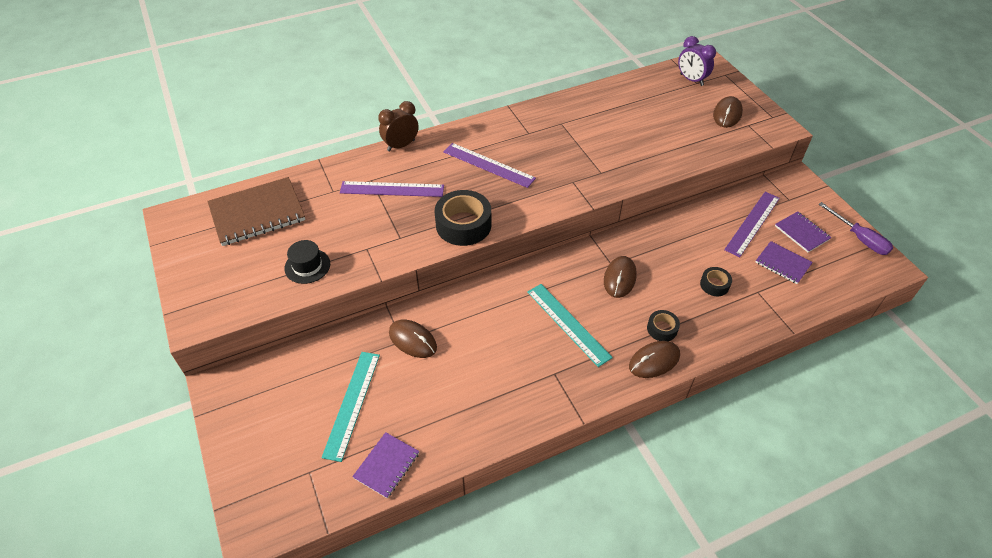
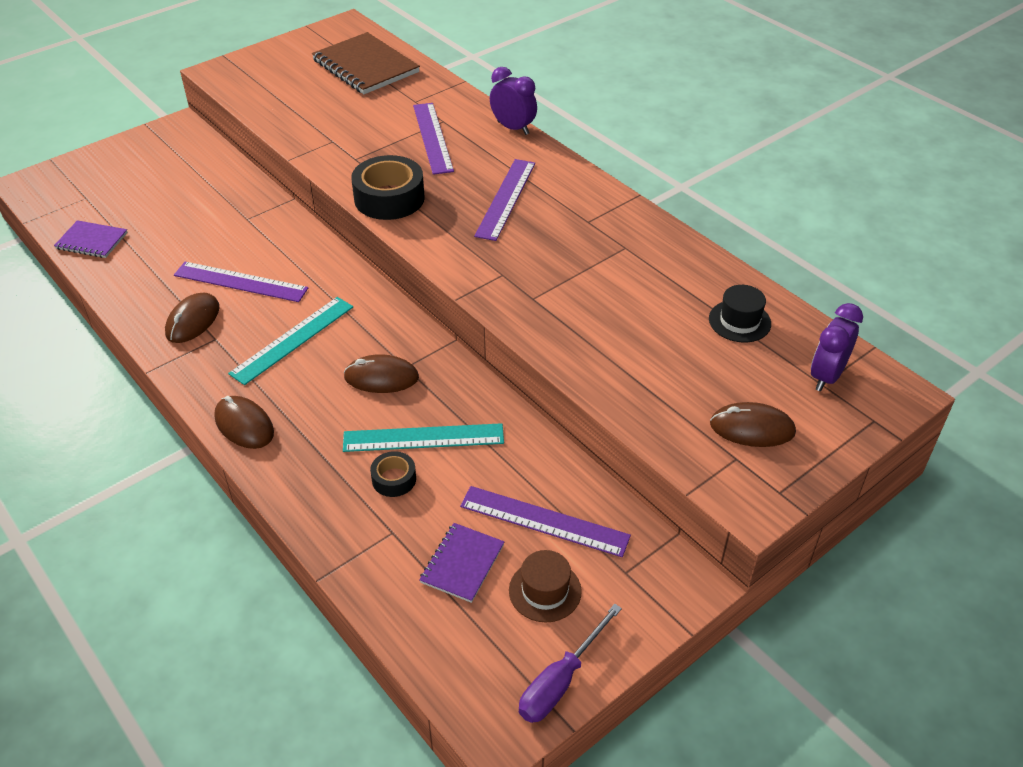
camera: 75 degrees right, 5 degrees down
(307, 266) = (298, 112): black hat -> black hat (739, 321)
(352, 404) = (162, 205): turquoise ruler -> turquoise ruler (423, 438)
(401, 145) = (513, 128): brown clock -> purple clock
(412, 340) = (248, 225): brown mouse -> brown mouse (193, 320)
(488, 351) = (241, 282): none -> purple ruler
(662, 329) = (299, 428): black tape -> none
(802, 233) = (545, 591): purple notebook -> brown hat

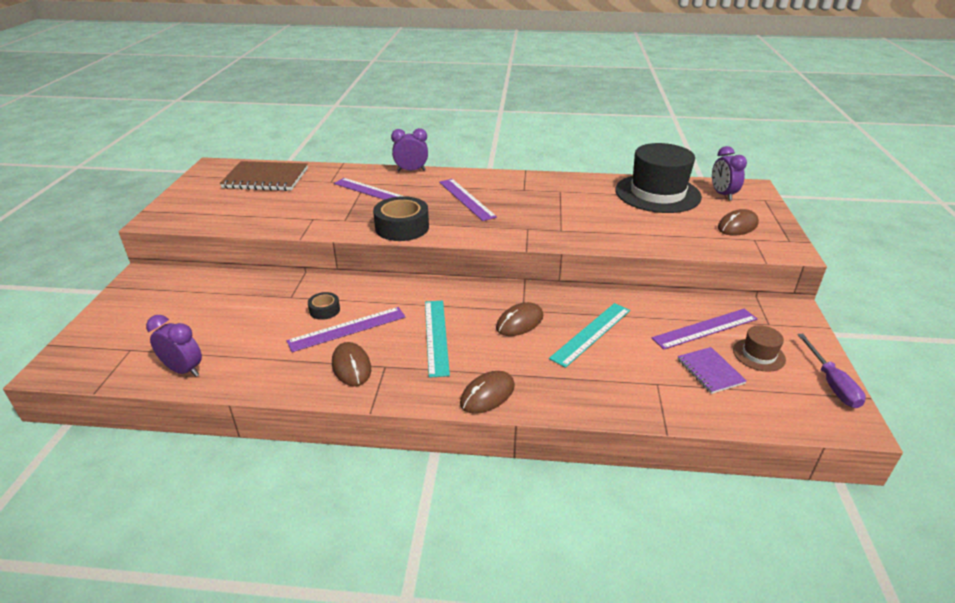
camera: 45 degrees left, 10 degrees down
(92, 241) = (184, 370): purple notebook -> purple clock
(244, 425) = (487, 394): brown mouse -> brown mouse turned 45 degrees counterclockwise
(394, 479) = (613, 361): black tape -> black tape (324, 310)
(739, 321) = (657, 193): black hat -> black hat, size x2.21

